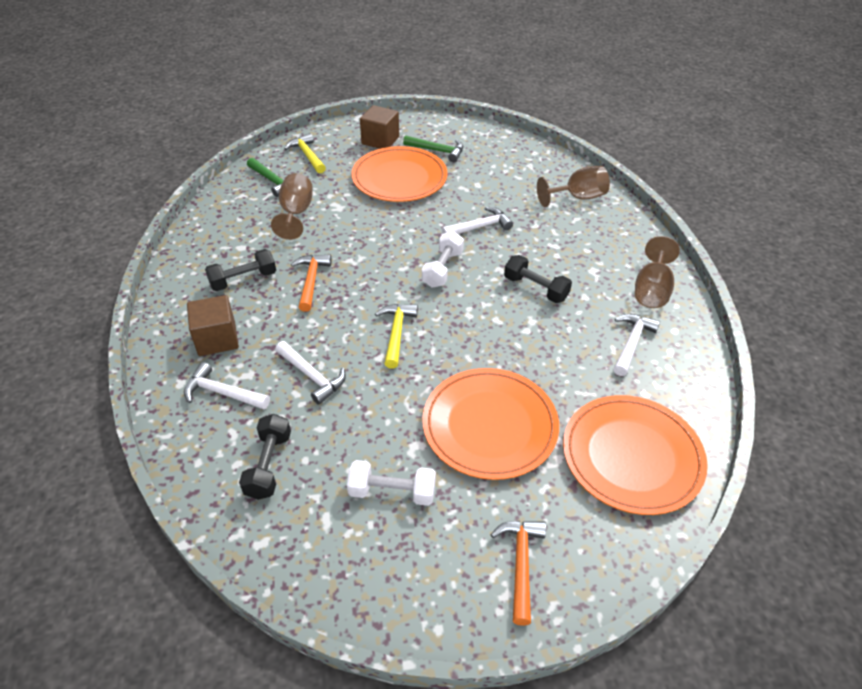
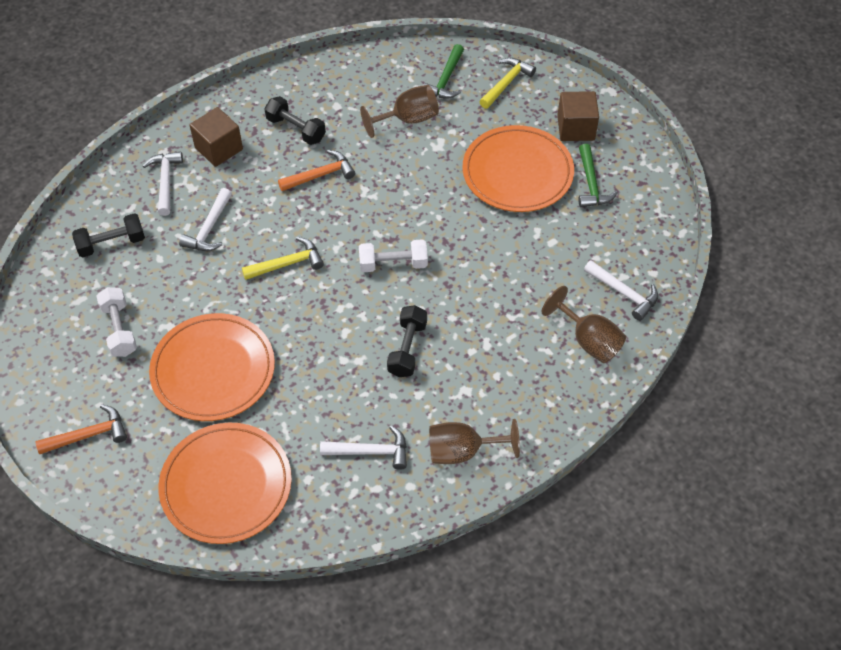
camera: 65 degrees right, 10 degrees up
(479, 227) = (477, 270): white hammer -> white hammer (624, 293)

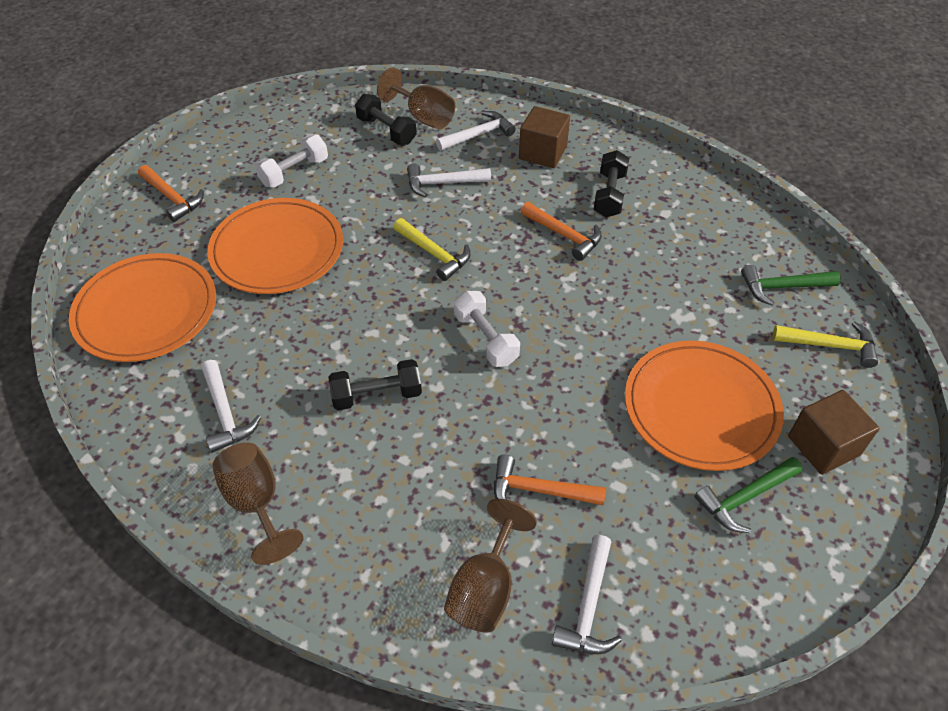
camera: 65 degrees right, 5 degrees down
(407, 119) = (695, 276): brown goblet -> brown goblet (423, 117)
(534, 284) = (539, 490): none -> orange hammer

